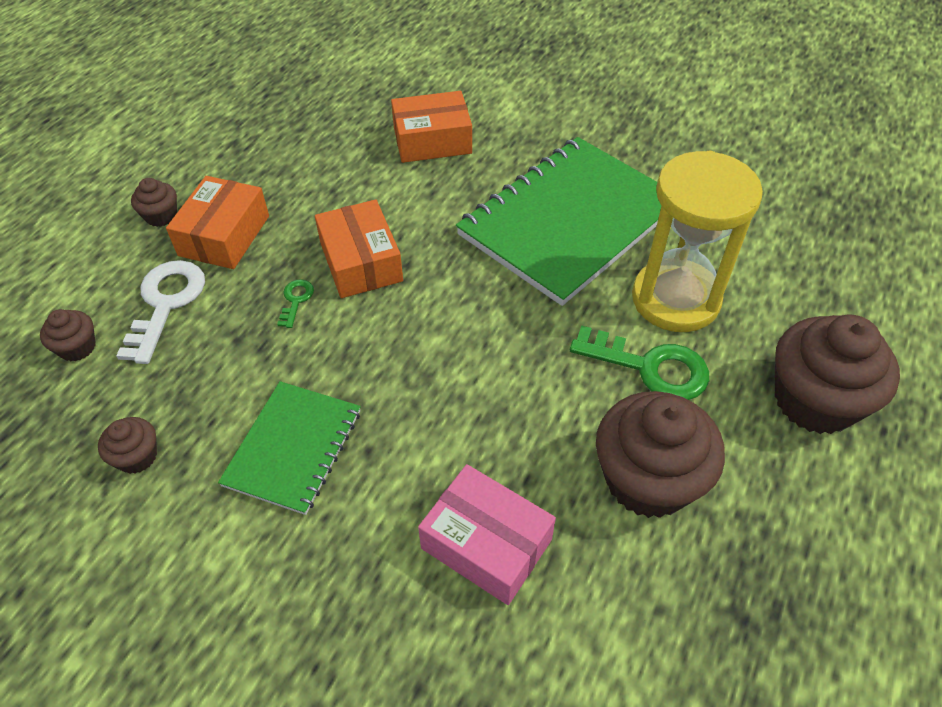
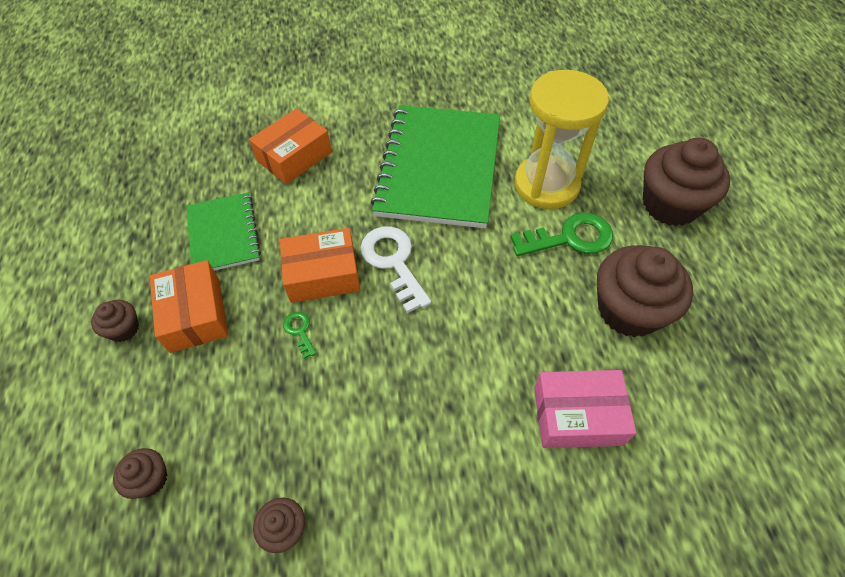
camera: 35 degrees left, 5 degrees up
(165, 304) = (195, 396): white key -> white key (393, 262)
(293, 448) = (397, 440): green notebook -> green notebook (223, 234)
(361, 262) = (323, 274): orange box -> orange box turned 45 degrees counterclockwise

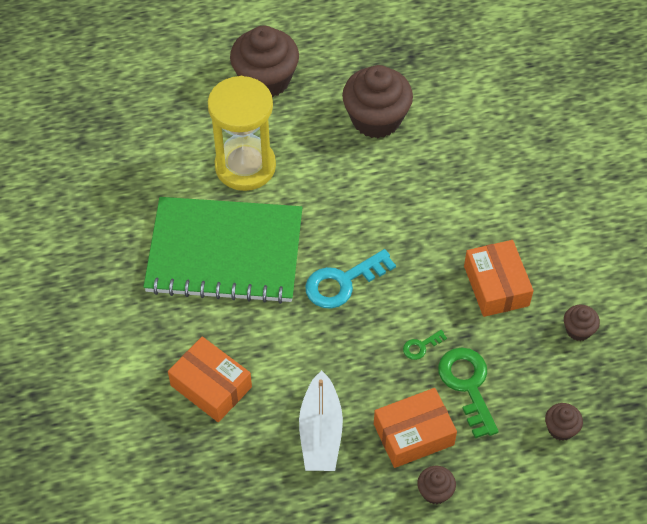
camera: 95 degrees left, 0 degrees up
(223, 234) = (320, 432): green notebook -> white boat
(323, 274) = (361, 337): orange box -> orange box (496, 286)
(393, 262) = (343, 282): white key -> turquoise key
(570, 238) = (306, 152): green key -> green key (467, 385)
(577, 416) = (469, 157): pink box -> none

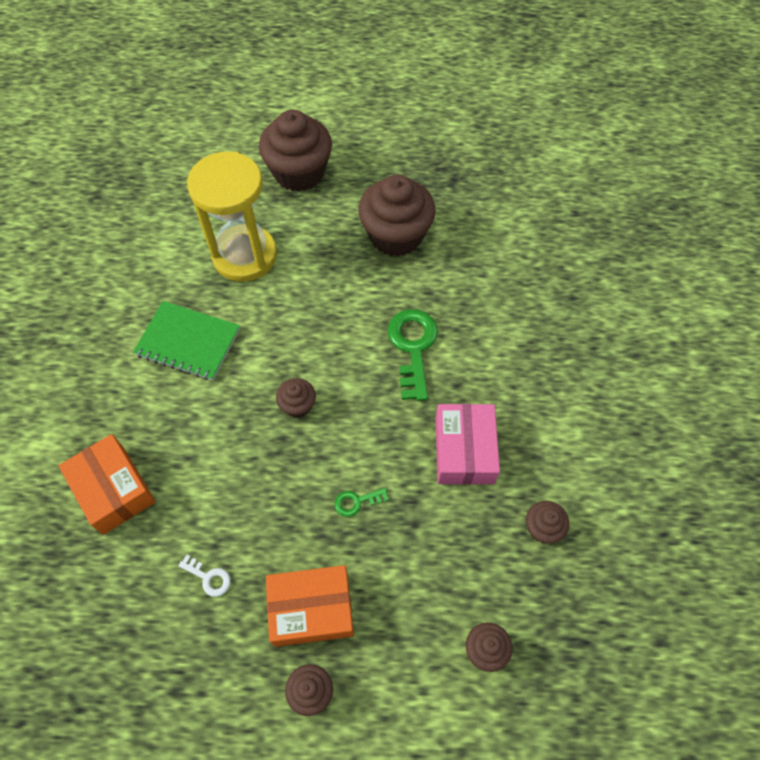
camera: 15 degrees right, 5 degrees up
(225, 252) = (188, 342): green notebook -> green notebook, size x0.55
(320, 432) = (209, 577): white boat -> white key
(343, 282) = (298, 405): turquoise key -> brown cupcake
(467, 385) = (393, 564): green key -> green key (413, 347)
(496, 286) = (464, 450): orange box -> pink box

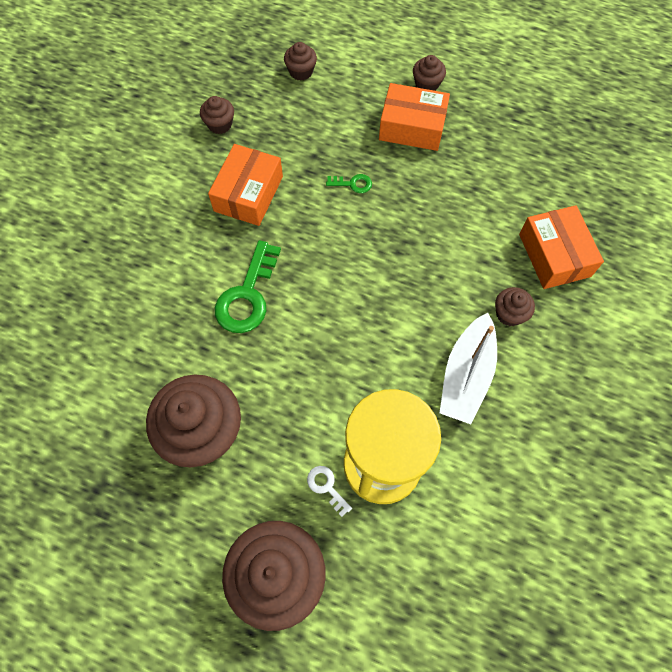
camera: 160 degrees left, 5 degrees up
(188, 342) = (466, 375): green notebook -> white boat
(209, 577) = (484, 168): white key -> white key (326, 487)
(298, 405) = (375, 276): brown cupcake -> brown cupcake (509, 314)
(464, 450) = (248, 194): pink box -> orange box

